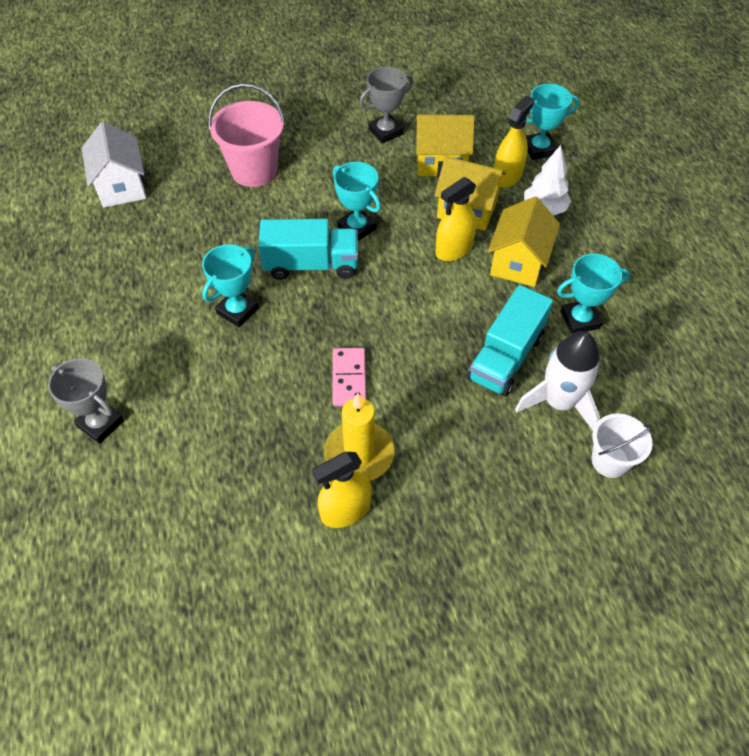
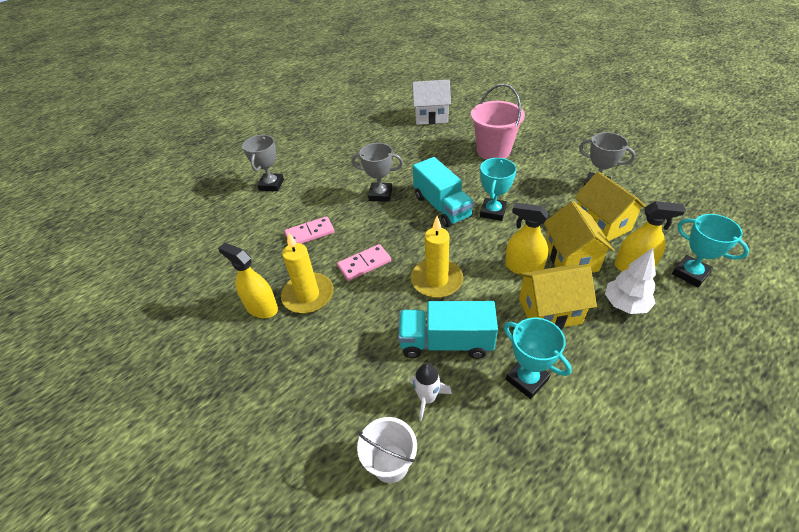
camera: 65 degrees right, 10 degrees down
(121, 186) = (431, 117): white house -> white house turned 45 degrees clockwise
(237, 311) = (380, 194): turquoise trophy -> grey trophy
(249, 413) = (310, 233): none -> pink domino
(421, 325) = (436, 280): none -> yellow candle
(559, 402) = (427, 398): white rocket -> white rocket, size x0.57

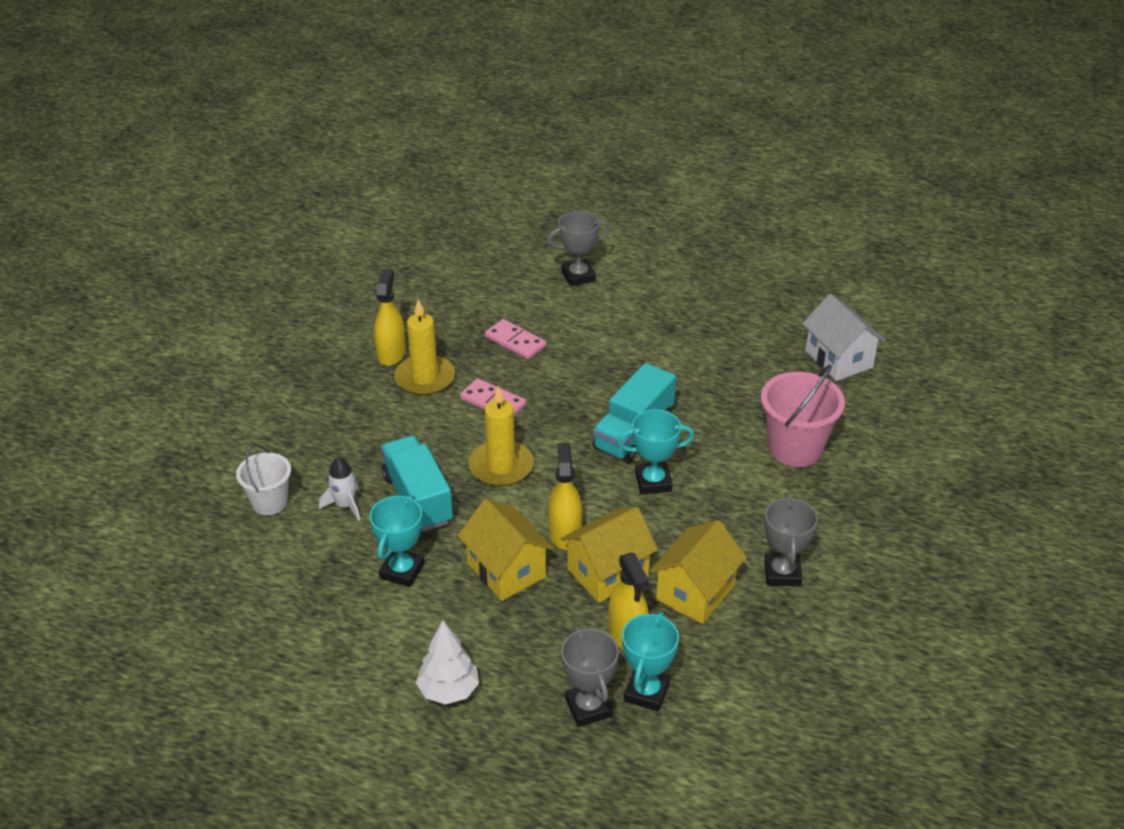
camera: 60 degrees right, 5 degrees down
(380, 194) = (621, 372): grey trophy -> grey trophy (588, 707)
(625, 304) = (553, 634): white tree -> white tree (448, 690)

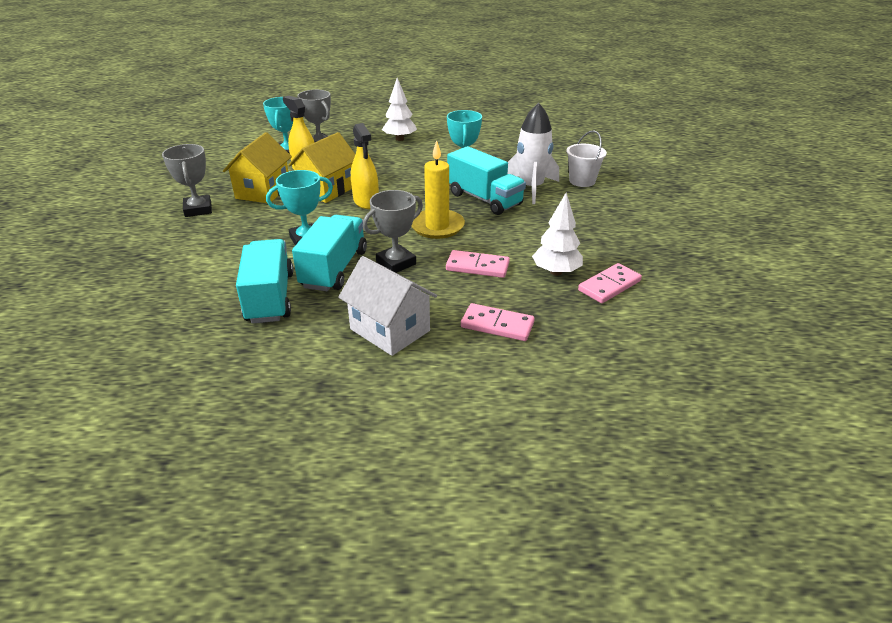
camera: 160 degrees right, 5 degrees down
(345, 505) = (530, 188): white rocket -> white rocket, size x1.75
(391, 353) = (609, 286): yellow spray bottle -> pink domino
(425, 378) = (556, 272): yellow candle -> white tree
(506, 570) = (397, 180): yellow house -> none
(578, 276) = (477, 435): grey trophy -> grey trophy (396, 263)
(701, 414) = (270, 297): none -> turquoise truck
(795, 448) = (173, 287): pink bucket -> none
(838, 359) = (94, 393): white house -> white house (390, 330)

